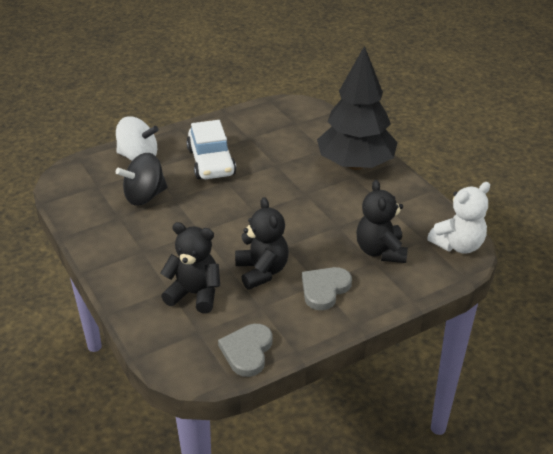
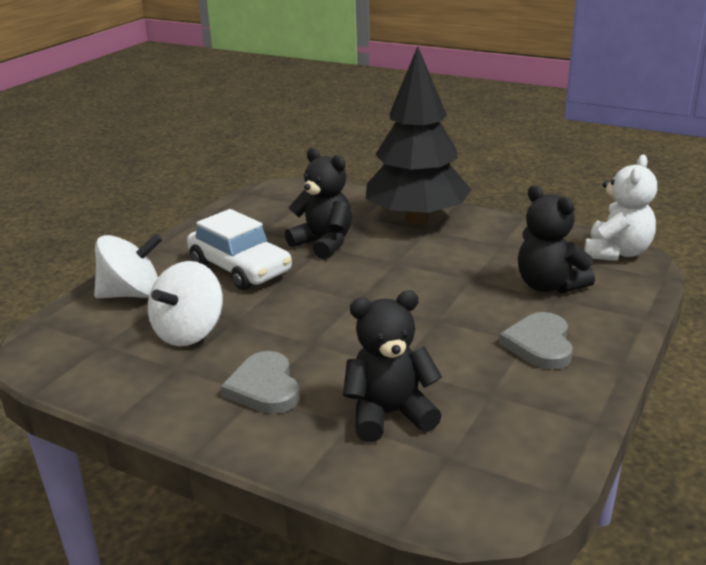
camera: 30 degrees left, 10 degrees down
(145, 196) = (189, 332): black spinning top -> white spinning top
(247, 351) = (538, 450): grey heart -> grey heart (264, 388)
(262, 271) = (443, 355): black teddy bear -> black teddy bear (323, 243)

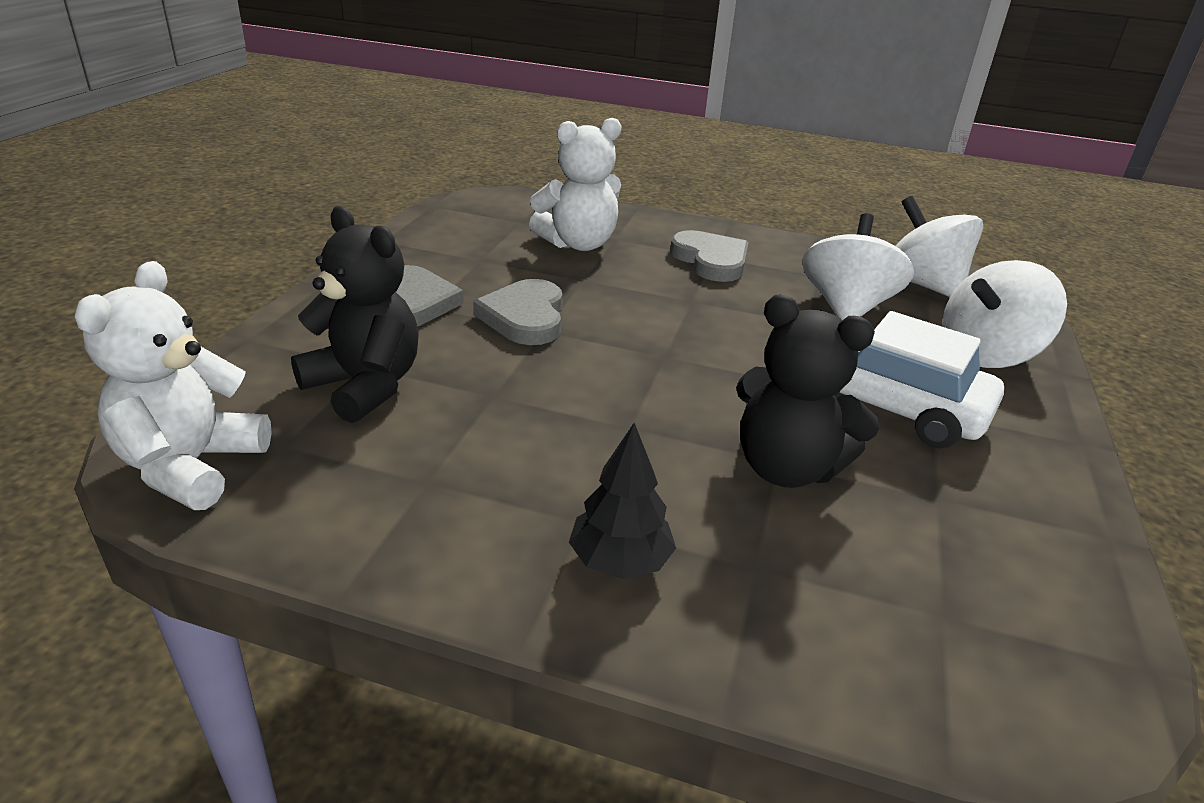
camera: 165 degrees right, 5 degrees up
(94, 354) = (921, 285): none -> white spinning top
(389, 414) = (578, 244): black teddy bear -> white teddy bear
(416, 219) = (620, 561): black tree -> black tree, size x0.40
(450, 330) = (525, 317): none -> grey heart

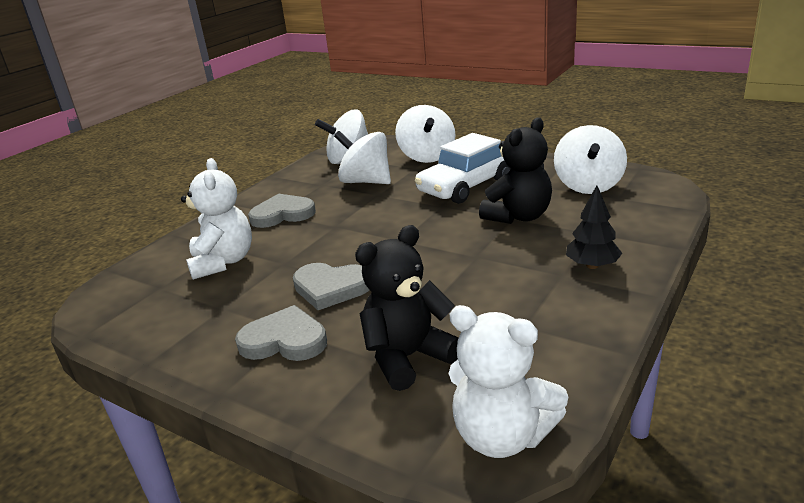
camera: 70 degrees left, 5 degrees down
(982, 568) = (588, 185): none -> white spinning top

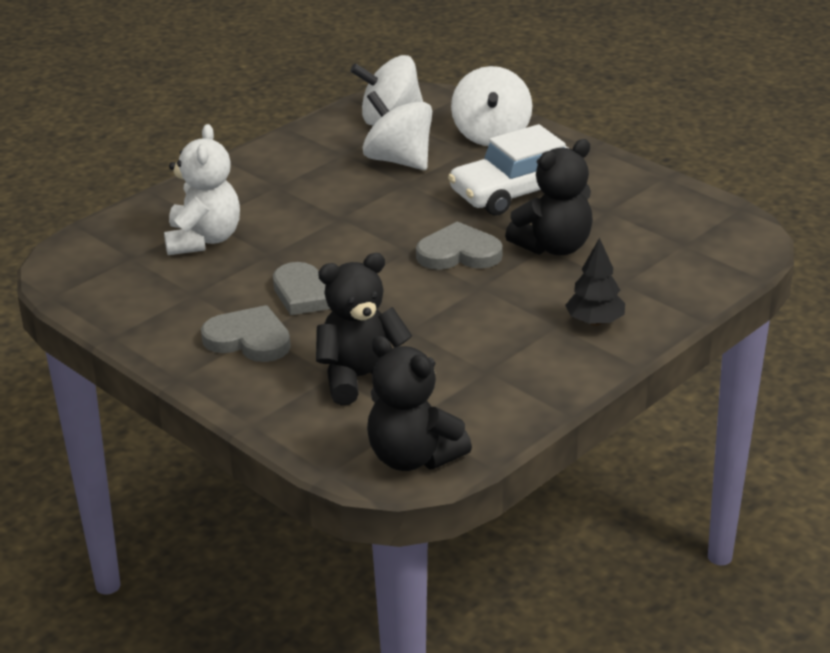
camera: 10 degrees right, 5 degrees up
(282, 214) = (284, 189): grey heart -> grey heart (459, 253)
(502, 436) = (413, 457): white teddy bear -> black teddy bear
(588, 185) = (662, 220): white spinning top -> none

